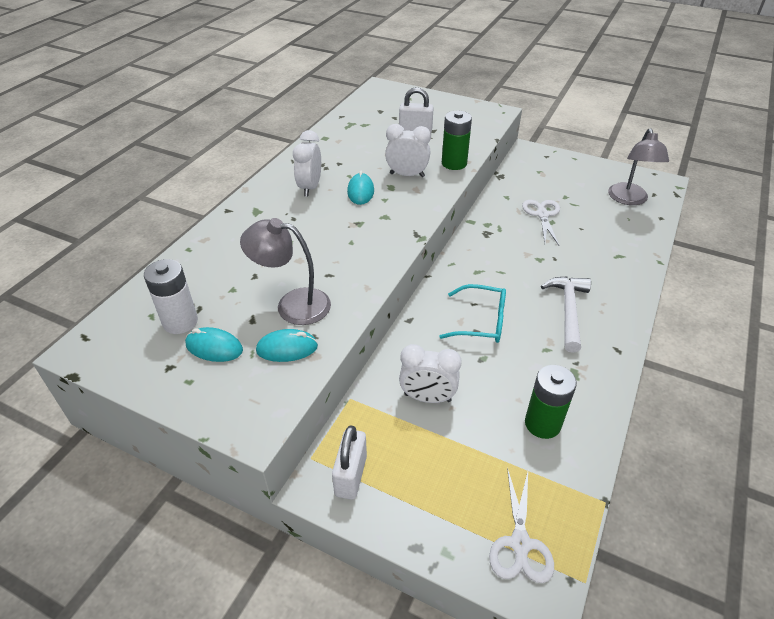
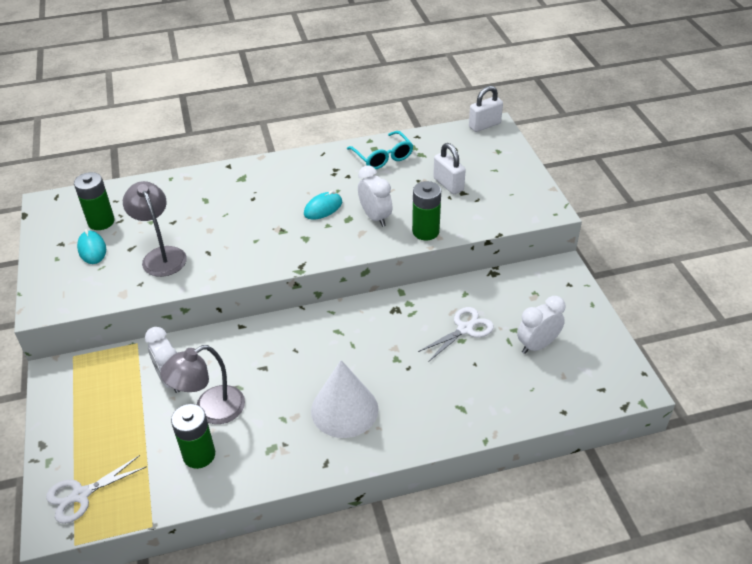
camera: 50 degrees right, 0 degrees up
(180, 322) = (101, 222): white battery -> green battery
(287, 348) = (118, 279): turquoise mouse -> none
(310, 187) = (298, 182): white clock -> white clock (537, 345)
(350, 475) = (73, 382): white padlock -> white padlock (484, 125)
(481, 322) = (278, 365): turquoise glasses -> turquoise glasses (383, 157)
(568, 311) = (344, 409): white hammer -> white cone
(629, 199) = (566, 375): grey lamp -> grey lamp (210, 410)

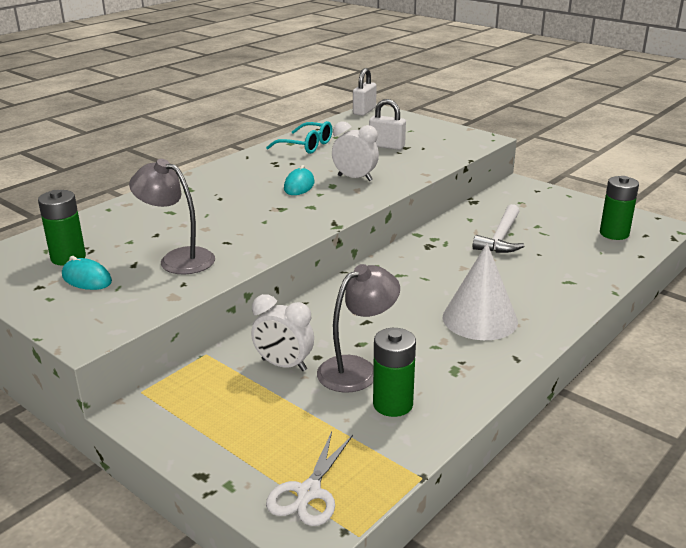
camera: 35 degrees left, 15 degrees down
(210, 410) = (357, 369): grey lamp -> grey lamp turned 150 degrees counterclockwise
(425, 231) = (410, 174): green battery -> green battery (614, 233)
(465, 329) = (501, 238): white scissors -> white hammer
(537, 345) = (566, 228): white clock -> none

